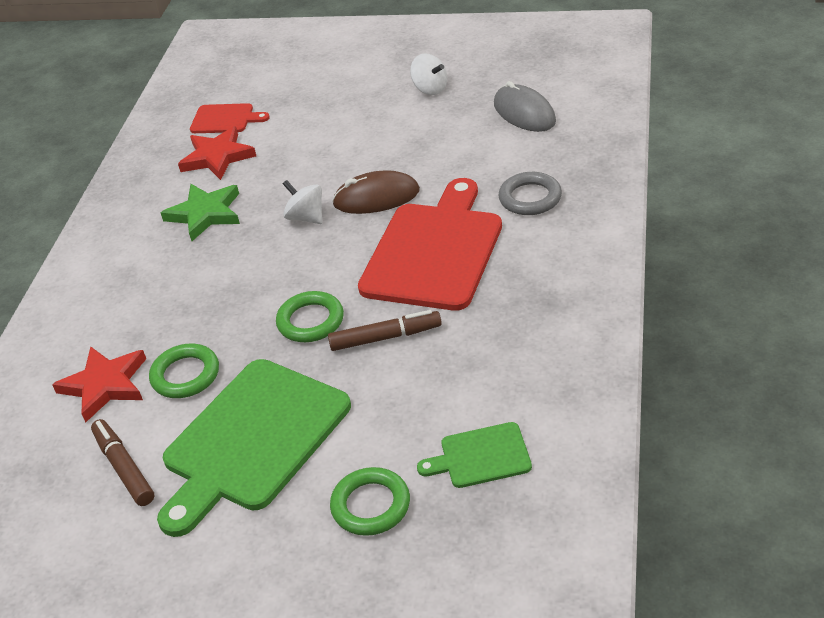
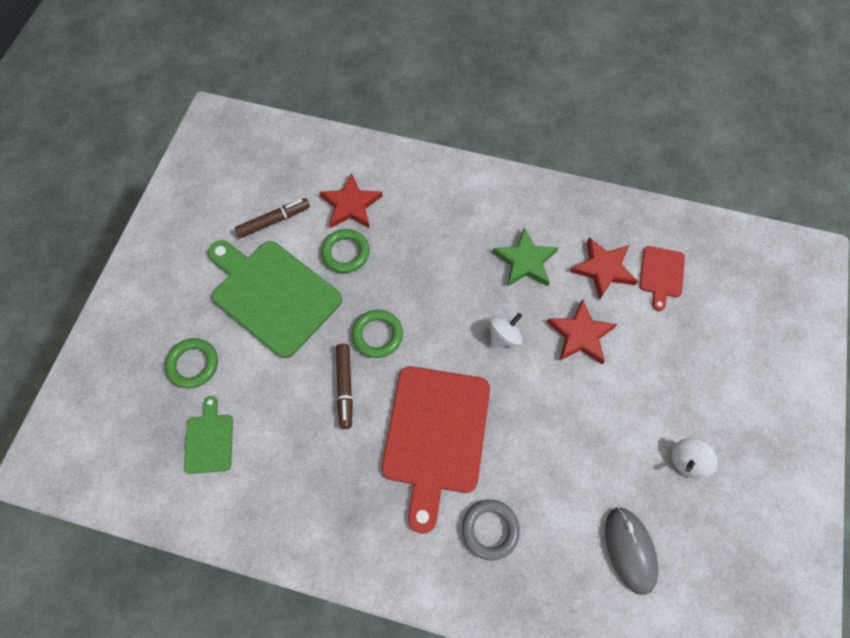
camera: 90 degrees right, 25 degrees up
(300, 164) = (580, 335): none -> red star
(376, 198) = (519, 394): brown mouse -> none
(434, 251) = (435, 435): red cutting board -> red cutting board turned 75 degrees clockwise
(524, 113) = (630, 550): grey mouse -> grey mouse turned 75 degrees counterclockwise

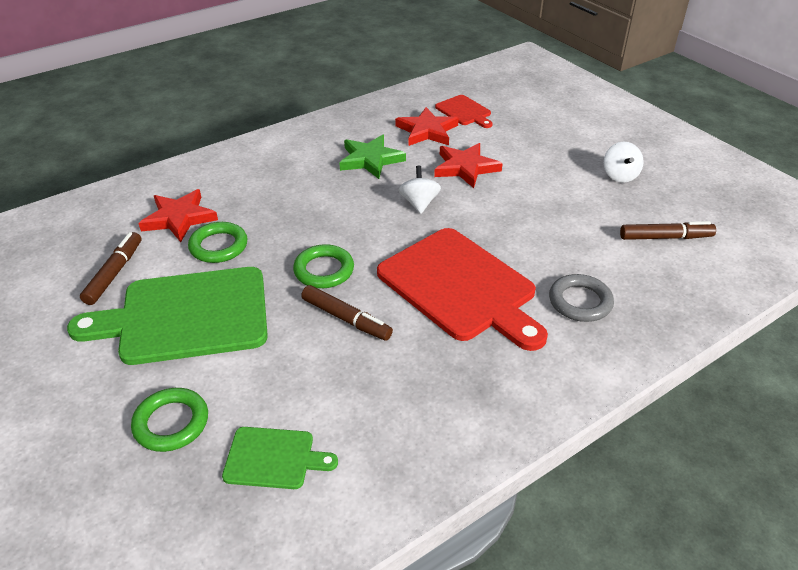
camera: 50 degrees left, 25 degrees down
(209, 440) = (273, 458): green cutting board -> green cutting board turned 150 degrees clockwise
(630, 550) = (665, 237): grey mouse -> brown marker

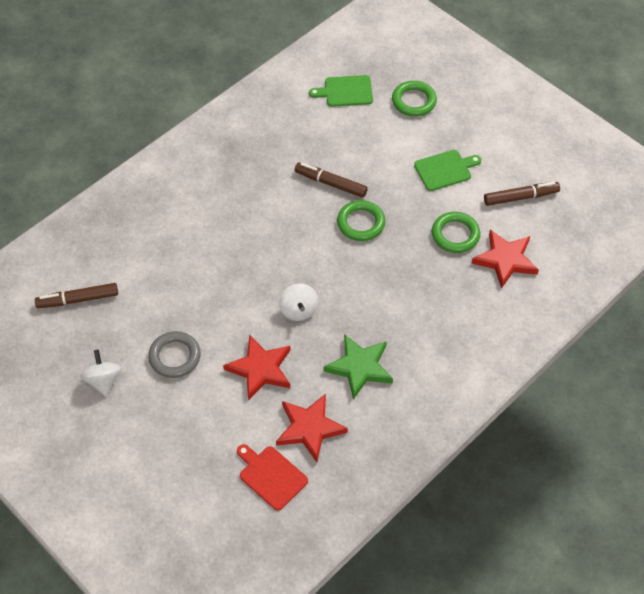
camera: 170 degrees right, 15 degrees up
(114, 273) = (520, 197): brown marker -> brown marker turned 105 degrees counterclockwise
(186, 316) = (445, 170): green cutting board -> green cutting board, size x0.48
(460, 287) = (251, 223): red cutting board -> none
(580, 302) = (160, 222): grey ring -> grey ring (175, 357)

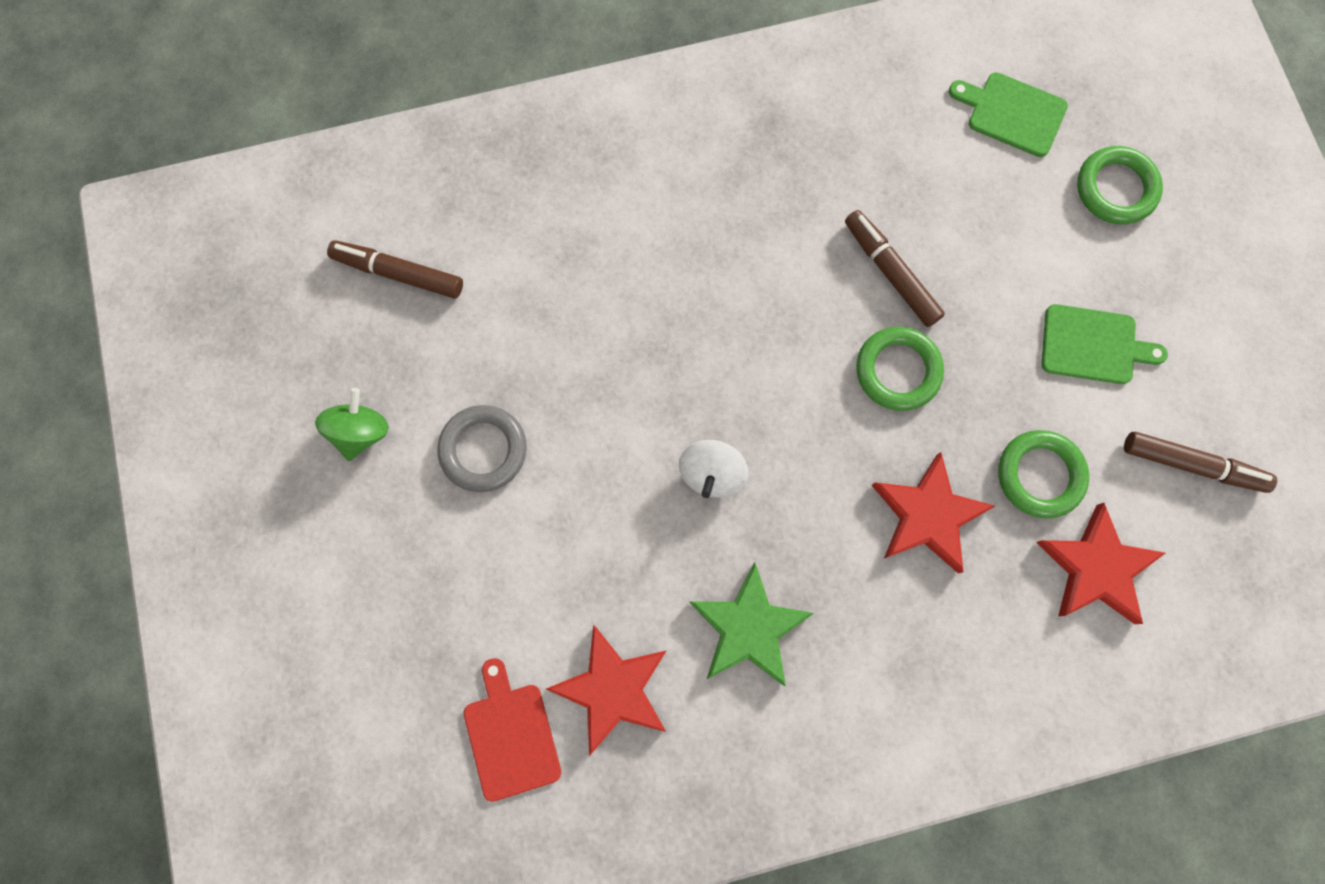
camera: 30 degrees right, 20 degrees up
(103, 380) = (361, 432): white spinning top -> green spinning top
(260, 369) = (596, 543): red star -> red star (927, 515)

